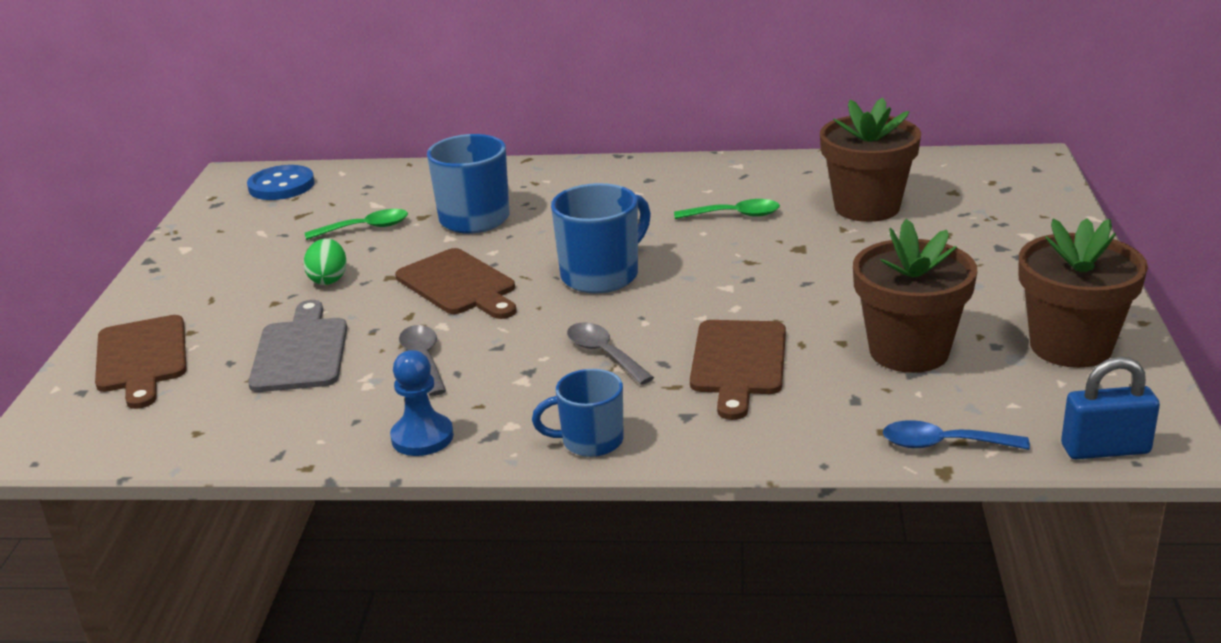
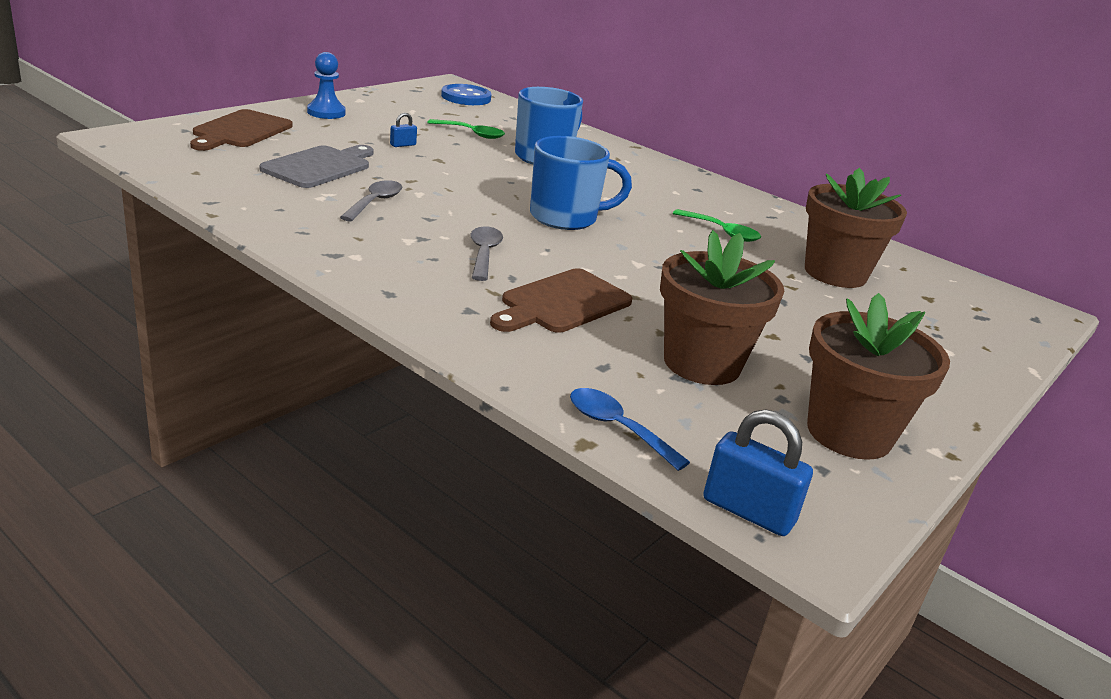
camera: 30 degrees right, 0 degrees up
(328, 279) = (403, 145): green egg -> blue padlock
(422, 437) = (296, 234): blue pawn -> blue pawn (326, 112)
(459, 285) = (468, 181): brown cutting board -> none
(590, 441) = (383, 289): blue mug -> none

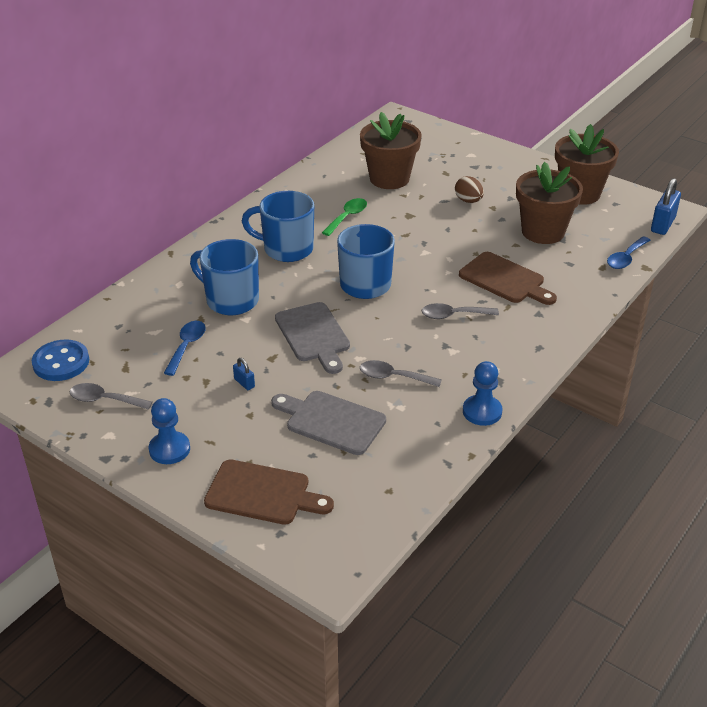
camera: 90 degrees left, 10 degrees up
(281, 233) = (482, 412): none -> blue pawn
(407, 103) = (105, 400): none -> grey spoon
(470, 180) = (313, 335): none -> grey cutting board
(471, 133) = (187, 346): green spoon -> blue spoon
(643, 192) = (286, 249): none -> blue mug
(788, 319) = (468, 201): none -> brown egg

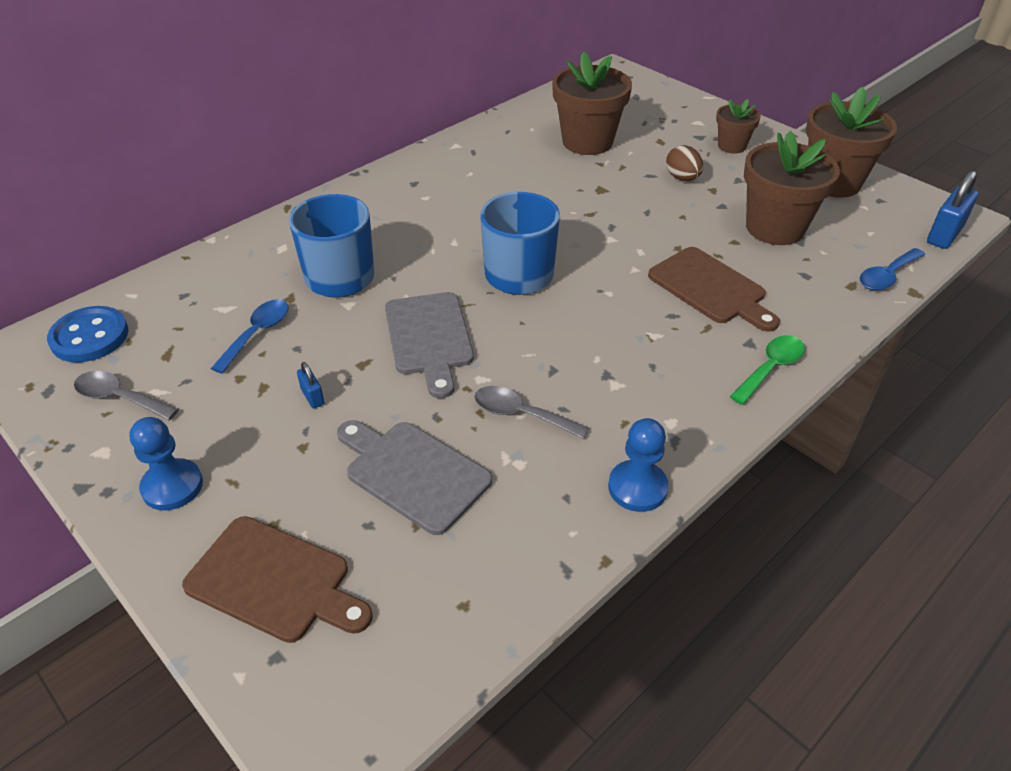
camera: 10 degrees right, 5 degrees up
(286, 249) = (432, 217): blue mug -> none
(347, 217) = (521, 184): green spoon -> green spoon (770, 368)
(453, 315) = (628, 331): grey spoon -> none
(500, 172) = (731, 146): none -> brown flower pot

